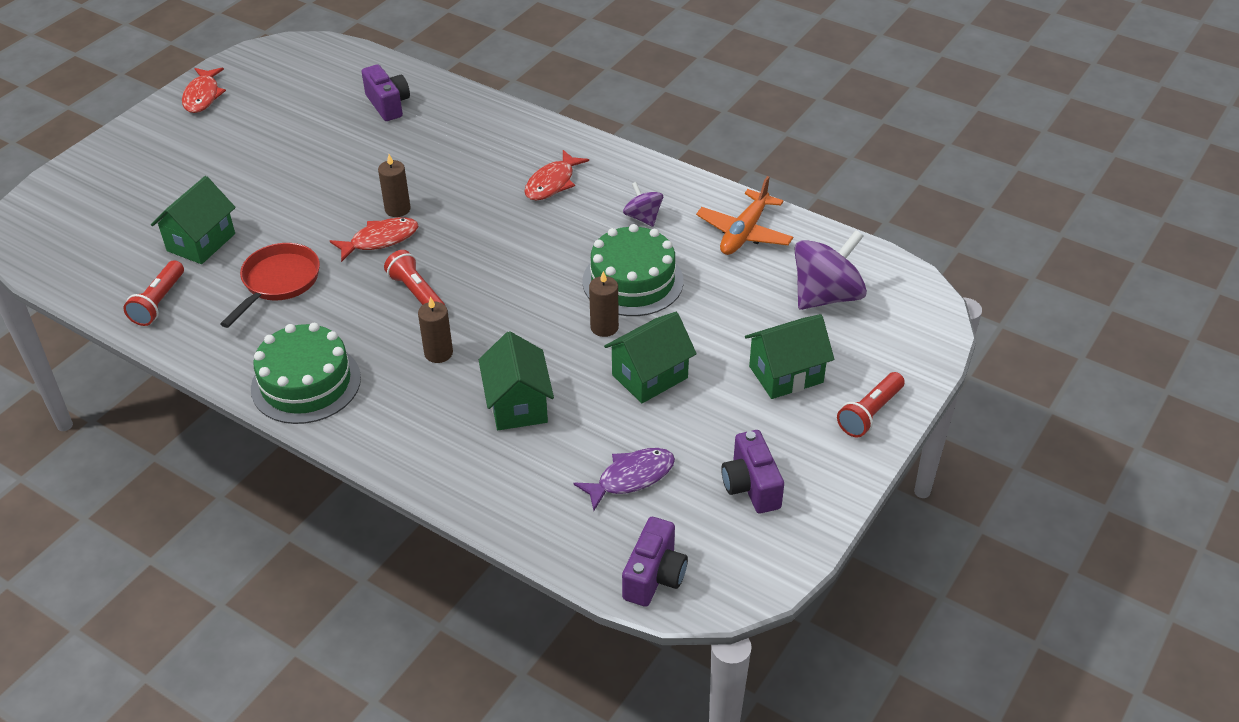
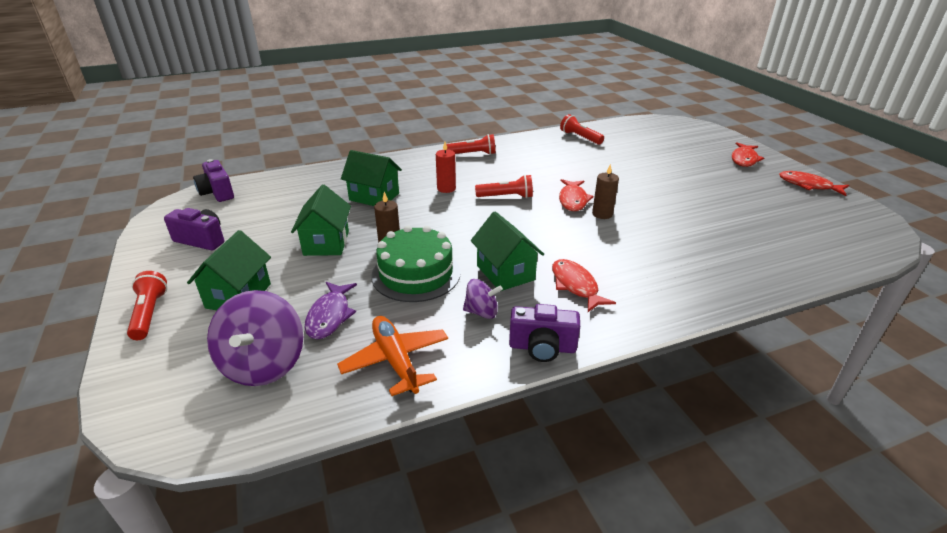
camera: 125 degrees right, 10 degrees down
(148, 148) = (744, 159): none -> red fish
(201, 242) = (624, 155): green house -> green house (505, 273)
(278, 282) = (564, 165): red pan -> none
(306, 383) = (472, 154): green cake -> red flashlight
(388, 104) = (758, 249): purple camera -> purple camera (542, 347)
(438, 353) = (446, 188): brown candle -> red candle
(631, 478) = (275, 208): purple fish -> purple fish (330, 316)

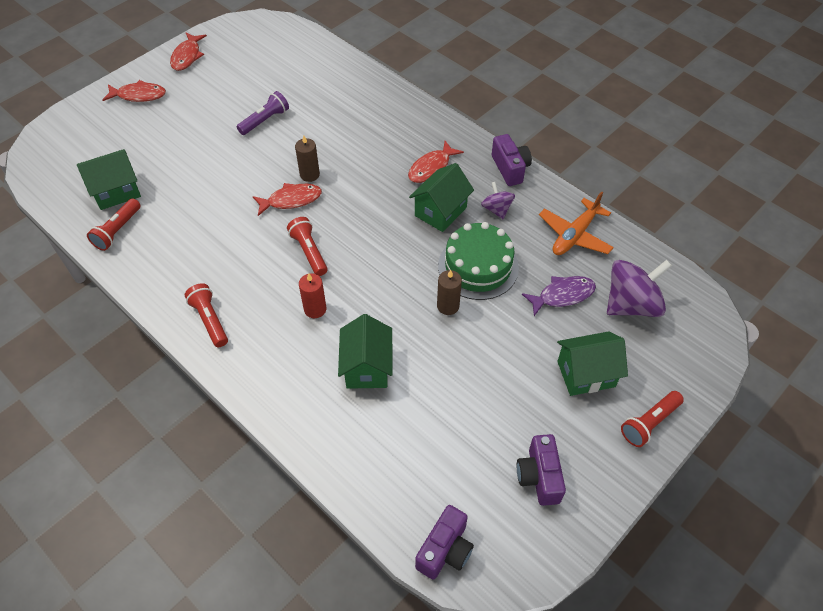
camera: 115 degrees left, 20 degrees up
(326, 243) = (475, 358): green house -> green house (116, 192)
(693, 206) = (265, 120): none -> purple flashlight

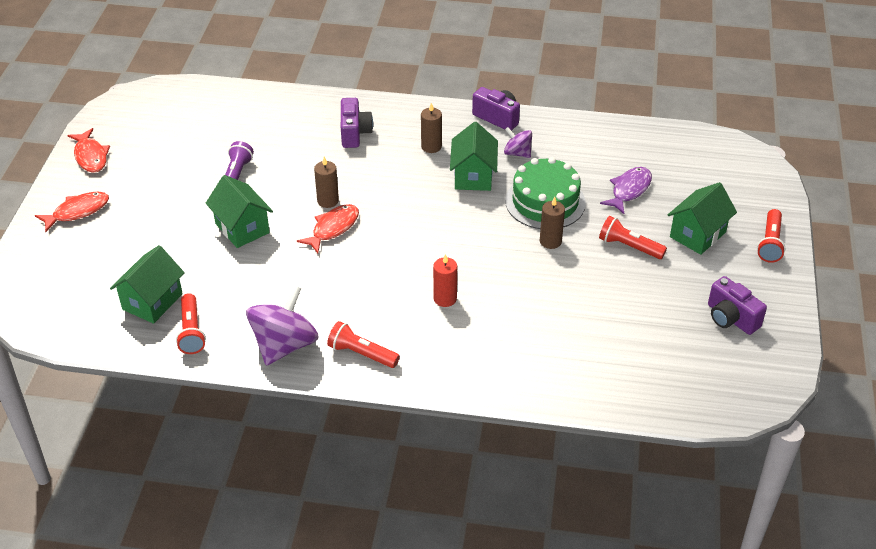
camera: 35 degrees left, 10 degrees down
(309, 252) = (393, 259): red flashlight -> red flashlight (629, 247)
(367, 367) = (532, 317): green house -> green house (242, 228)
(431, 168) = (431, 146): red fish -> brown candle
(445, 550) = (714, 401): purple camera -> purple camera (354, 133)
(574, 235) = (596, 143): orange plane -> none
(631, 304) = (684, 171): purple spinning top -> purple spinning top (284, 345)

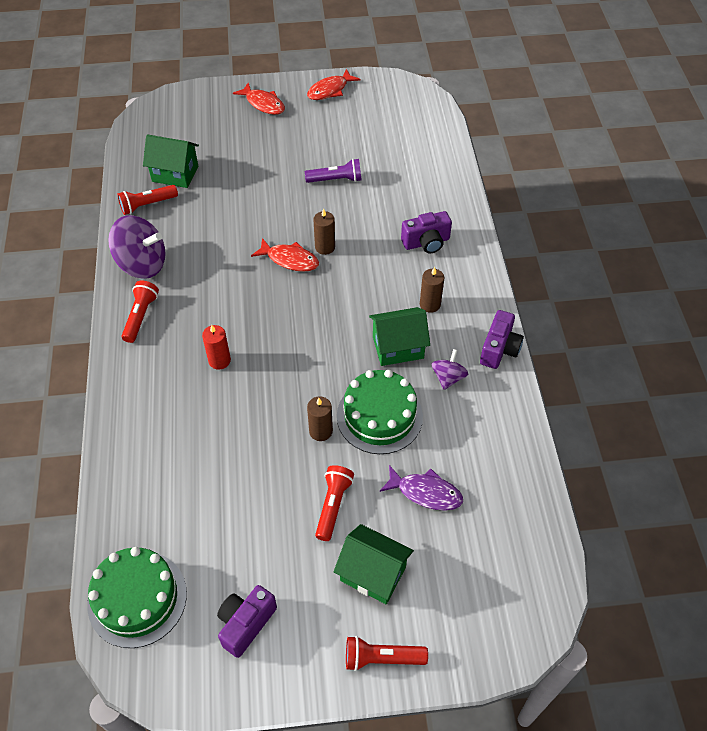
camera: 75 degrees right, 10 degrees up
(242, 228) = (272, 201): green house -> none
(696, 388) = (137, 598): none -> green cake

